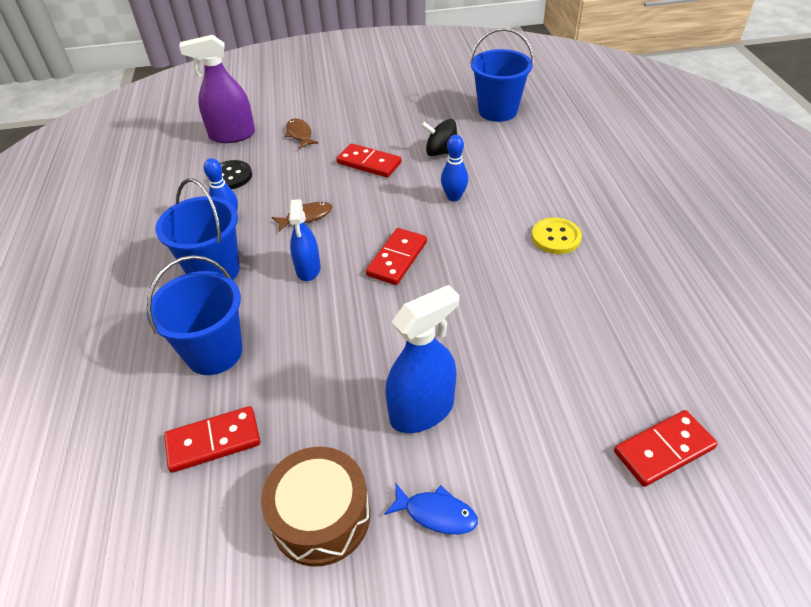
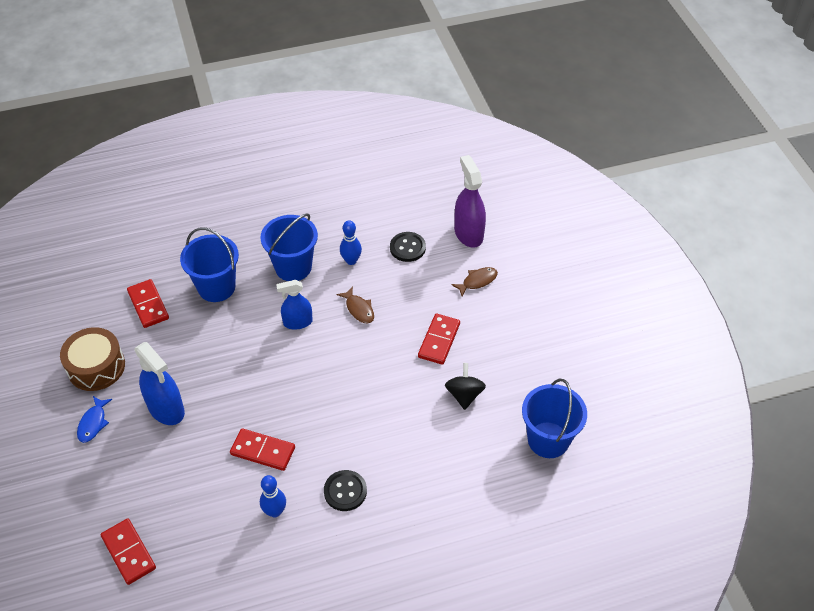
camera: 80 degrees right, 5 degrees up
(397, 258) = (312, 377): red domino -> red domino (263, 451)
(454, 197) = (395, 410): blue bowling pin -> blue bowling pin (275, 511)
(556, 237) = (345, 491): yellow button -> black button

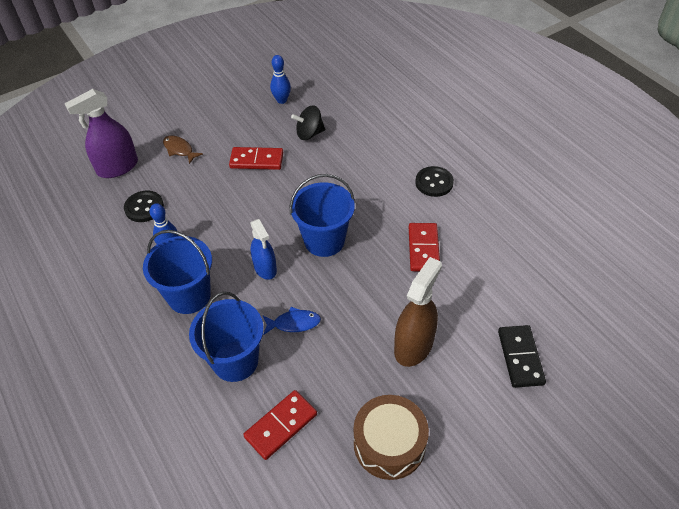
camera: 105 degrees left, 0 degrees up
(93, 423) = (461, 410): blue fish -> blue fish (294, 323)
(112, 485) = (520, 357): none -> black domino
(128, 552) = (574, 313): red domino -> none
(166, 409) = (413, 346): blue spray bottle -> brown spray bottle
(275, 511) = (476, 222): blue bowling pin -> blue bowling pin (282, 100)
(359, 309) = (235, 224): brown fish -> none
(548, 440) = (333, 83): blue bucket -> blue bucket (324, 241)

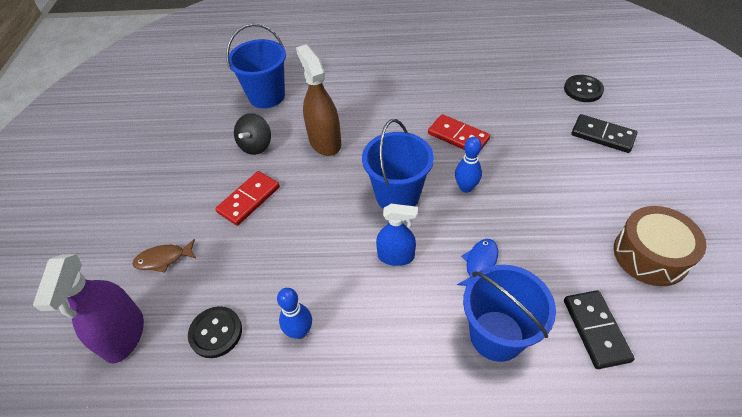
camera: 55 degrees left, 0 degrees up
(189, 296) = (382, 342): blue bucket -> blue bucket (267, 96)
(281, 426) = (596, 330): red domino -> black domino
(282, 100) = (190, 145): blue bowling pin -> blue bowling pin (466, 187)
(413, 346) = (556, 191): brown spray bottle -> brown spray bottle (325, 142)
(434, 182) = (392, 97): black button -> black button (583, 90)

